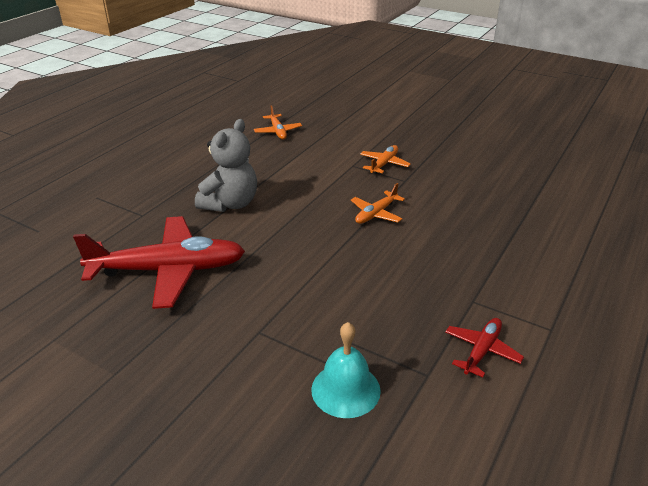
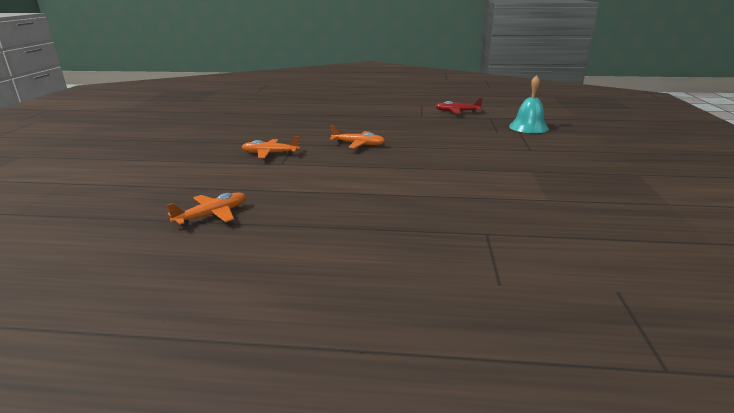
camera: 115 degrees left, 10 degrees down
(168, 270) = (534, 190): red plane -> none
(230, 204) = (408, 195): grey teddy bear -> none

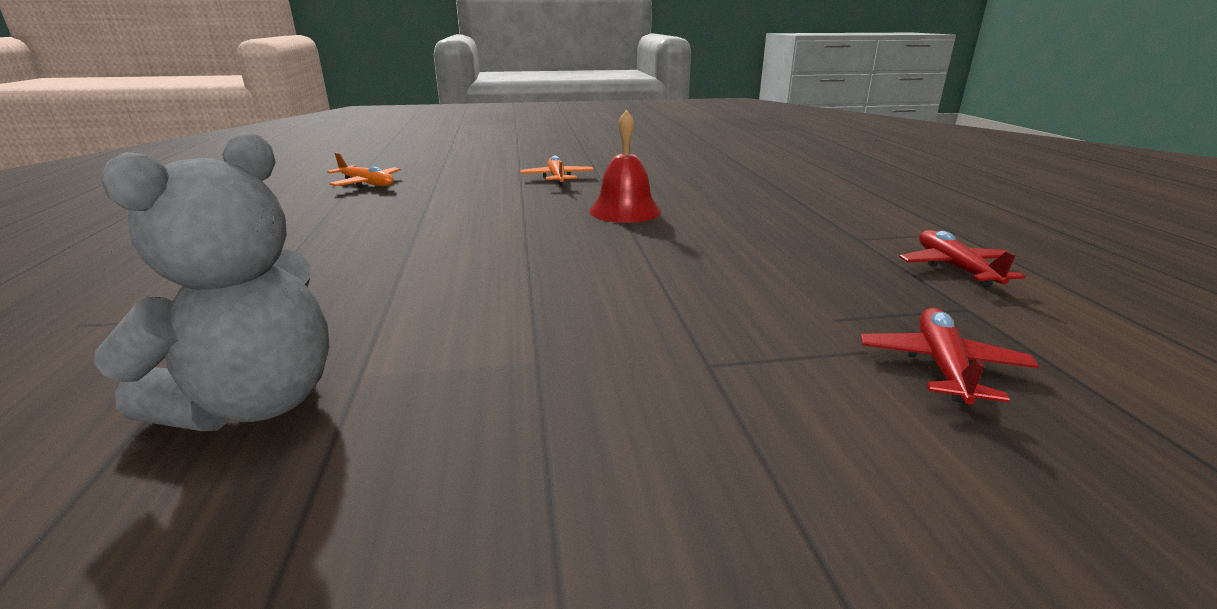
camera: 75 degrees right, 0 degrees up
(358, 144) = (625, 211): orange plane -> red bell
(528, 127) = (941, 366): turquoise bell -> red plane
(573, 216) = (256, 403): none -> grey teddy bear

